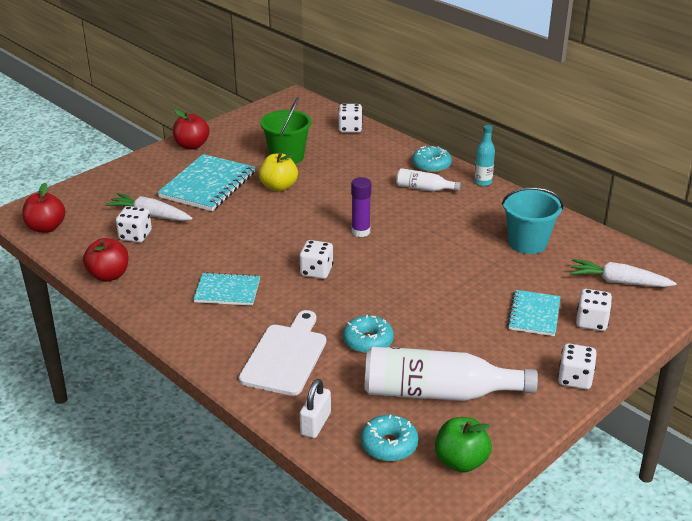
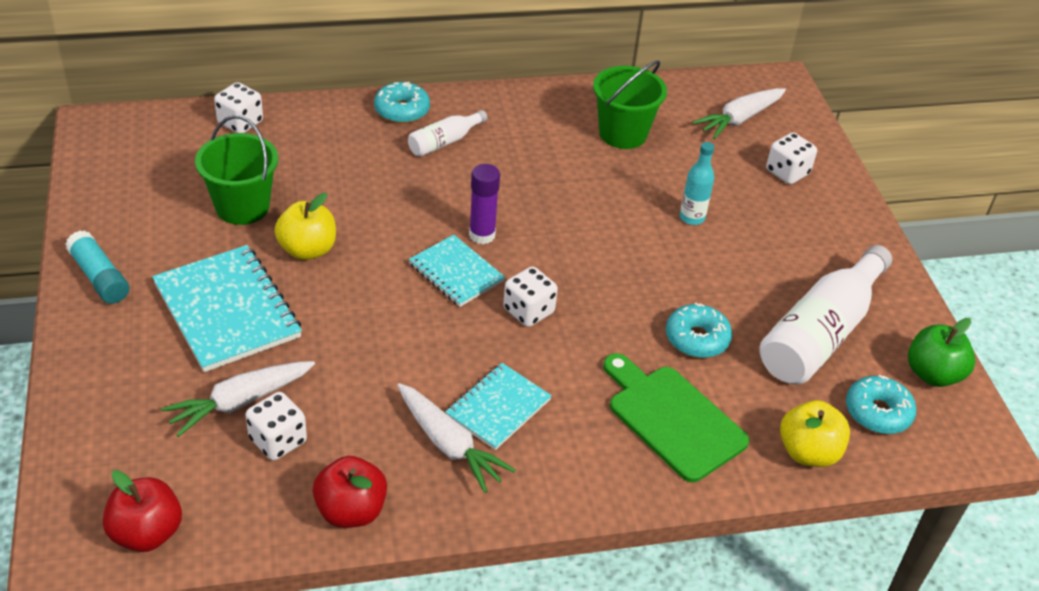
camera: 60 degrees left, 10 degrees up
(183, 286) = (449, 444): none -> white carrot
(192, 145) = (99, 277): red apple -> turquoise glue stick
(285, 356) = (672, 419): white cutting board -> green cutting board
(315, 424) = (808, 452): white padlock -> yellow apple
(483, 182) = (478, 96): turquoise bottle -> turquoise bottle (692, 217)
(527, 243) = (622, 134): turquoise bucket -> green bucket
(534, 314) = (746, 200): turquoise notebook -> turquoise notebook (456, 273)
(574, 379) = (863, 233): white dice -> none

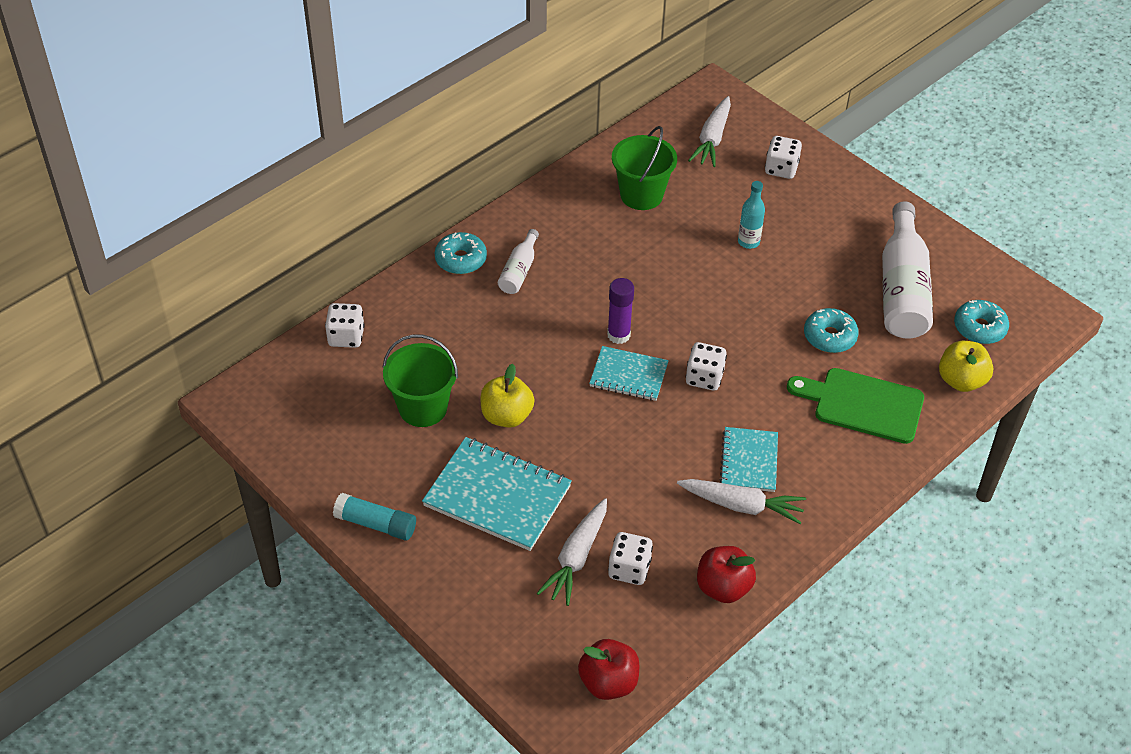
camera: 30 degrees left, 5 degrees up
(932, 374) = (990, 281): green apple -> none

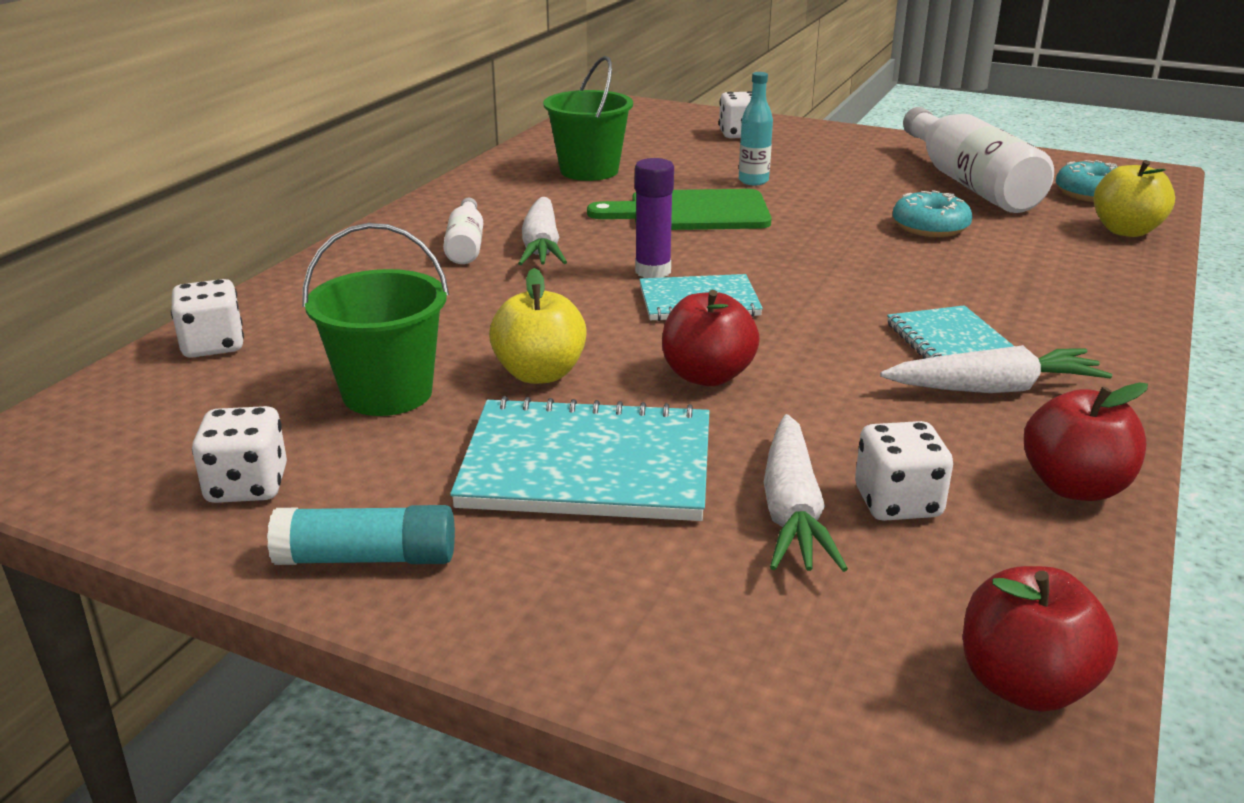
camera: 20 degrees left, 20 degrees down
(461, 259) = (372, 249): turquoise donut -> none
(594, 446) = (707, 376): none -> red apple
(704, 378) = (808, 284): white dice -> white dice (247, 486)
(712, 139) = (641, 128): white carrot -> white carrot (541, 246)
(863, 405) = (1038, 268): green cutting board -> green cutting board (691, 212)

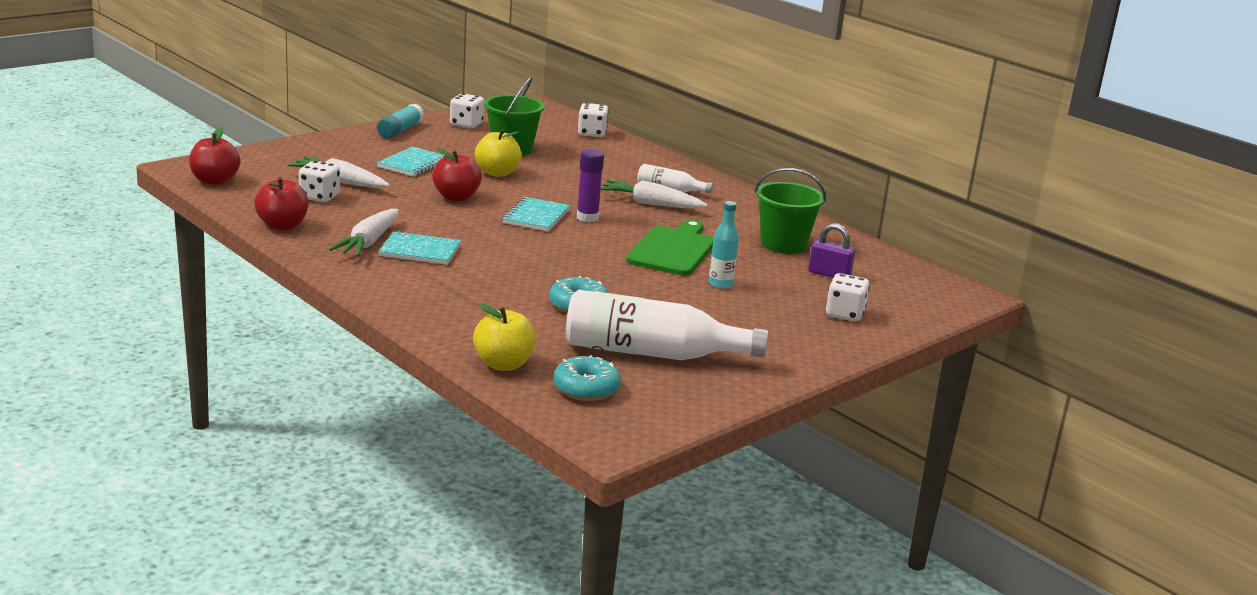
camera: 110 degrees right, 5 degrees down
(587, 465) = (413, 164): turquoise notebook -> turquoise notebook, size x0.61
(647, 147) = (829, 274): none -> purple padlock

